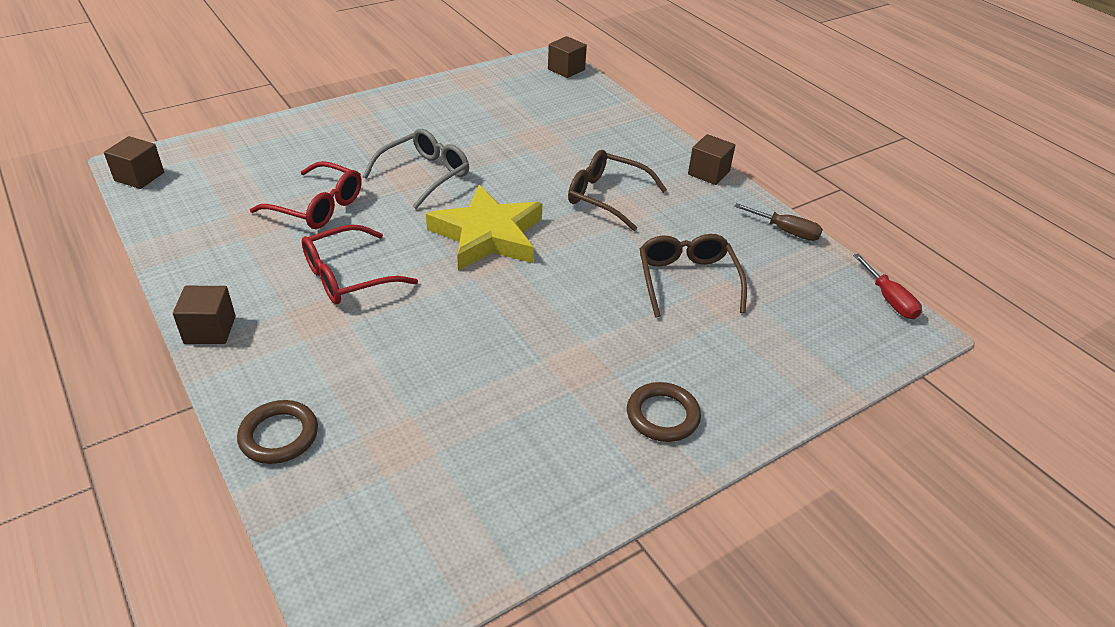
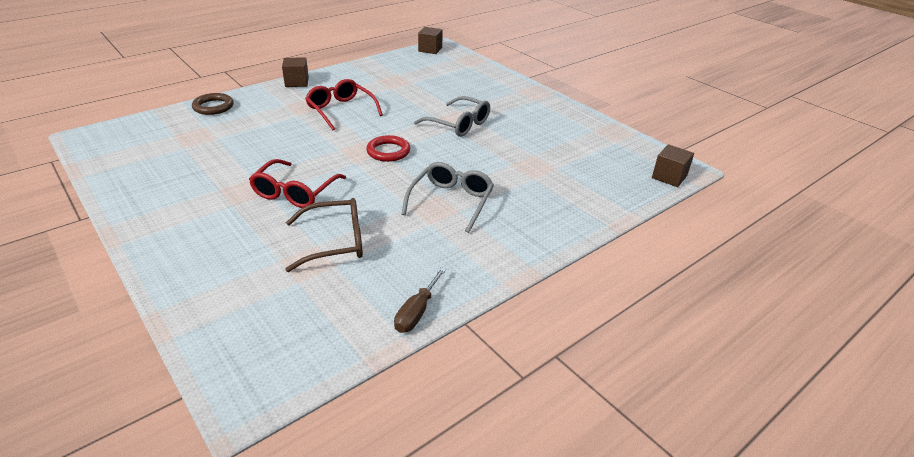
camera: 85 degrees right, 5 degrees down
(317, 207) = (411, 95): red glasses -> red glasses (295, 192)
(488, 235) = (388, 151): yellow star -> red ring
(607, 197) = (451, 201): brown glasses -> grey glasses
(662, 415) = (183, 226): brown ring -> none
(708, 173) = (512, 263): brown cube -> none
(889, 299) = (299, 384): red screwdriver -> none

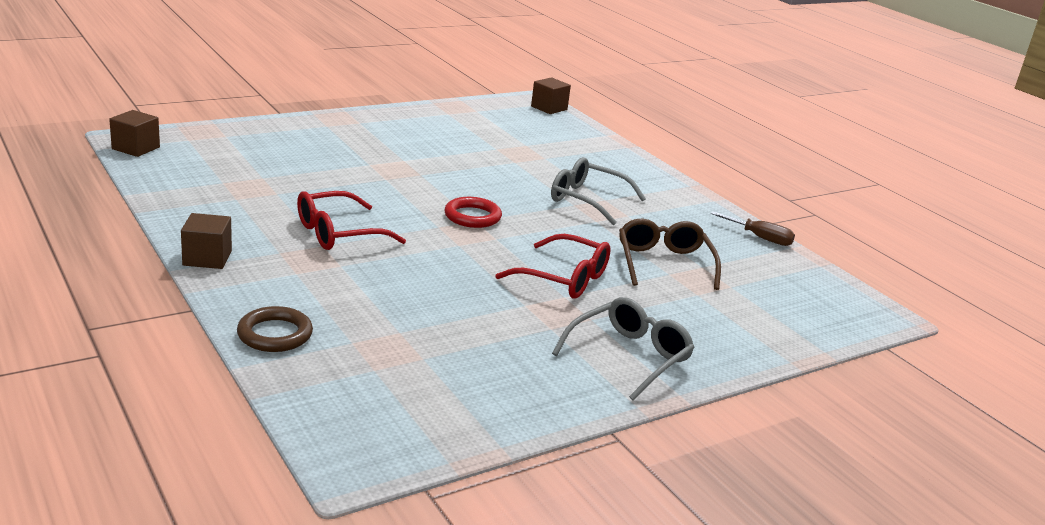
camera: 85 degrees left, 10 degrees down
(459, 124) = (411, 170): grey glasses -> grey glasses (629, 356)

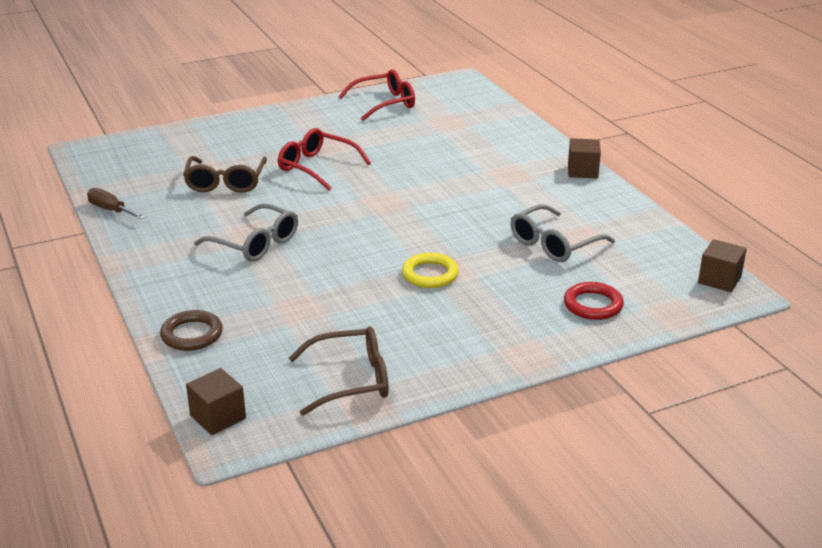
camera: 170 degrees left, 5 degrees up
(275, 334) = (517, 128): brown ring -> brown ring (192, 334)
(338, 233) = (492, 195): red glasses -> red glasses (384, 103)
(412, 167) = (430, 274): none -> yellow ring
(467, 116) = (351, 380): none -> brown glasses
(472, 216) = (377, 217): red ring -> red ring (593, 305)
(629, 356) = (297, 122): grey glasses -> grey glasses (554, 244)

